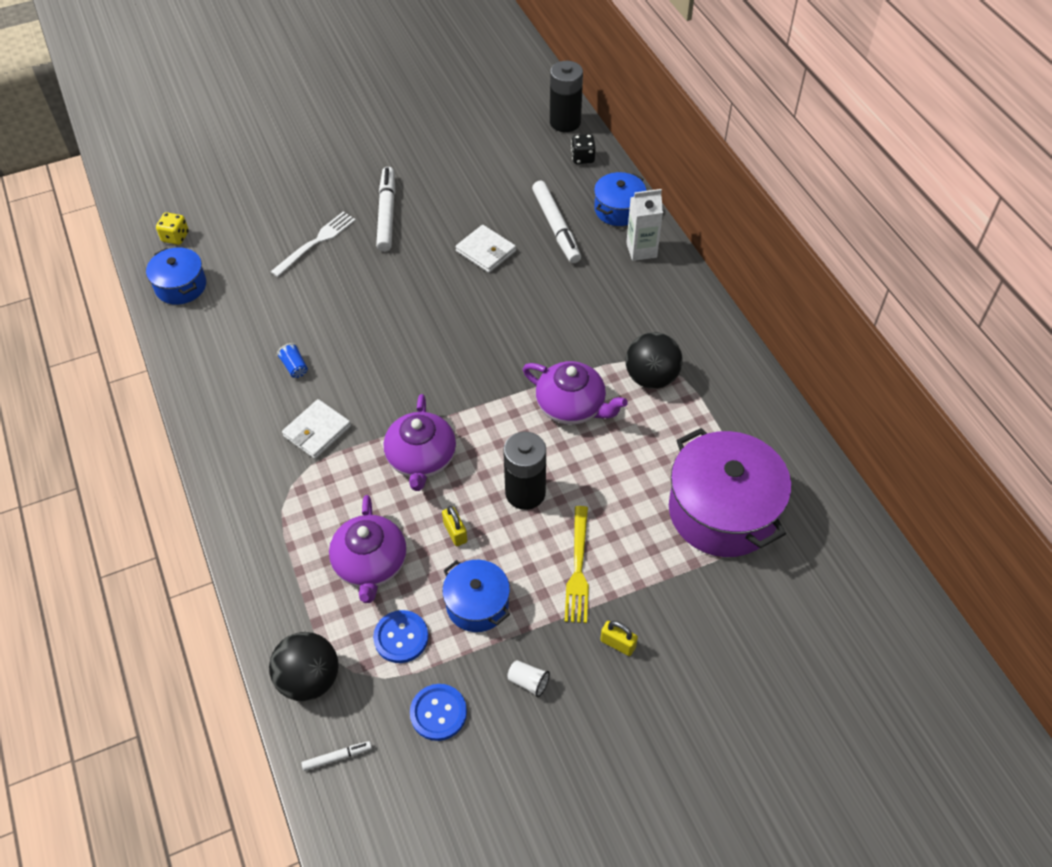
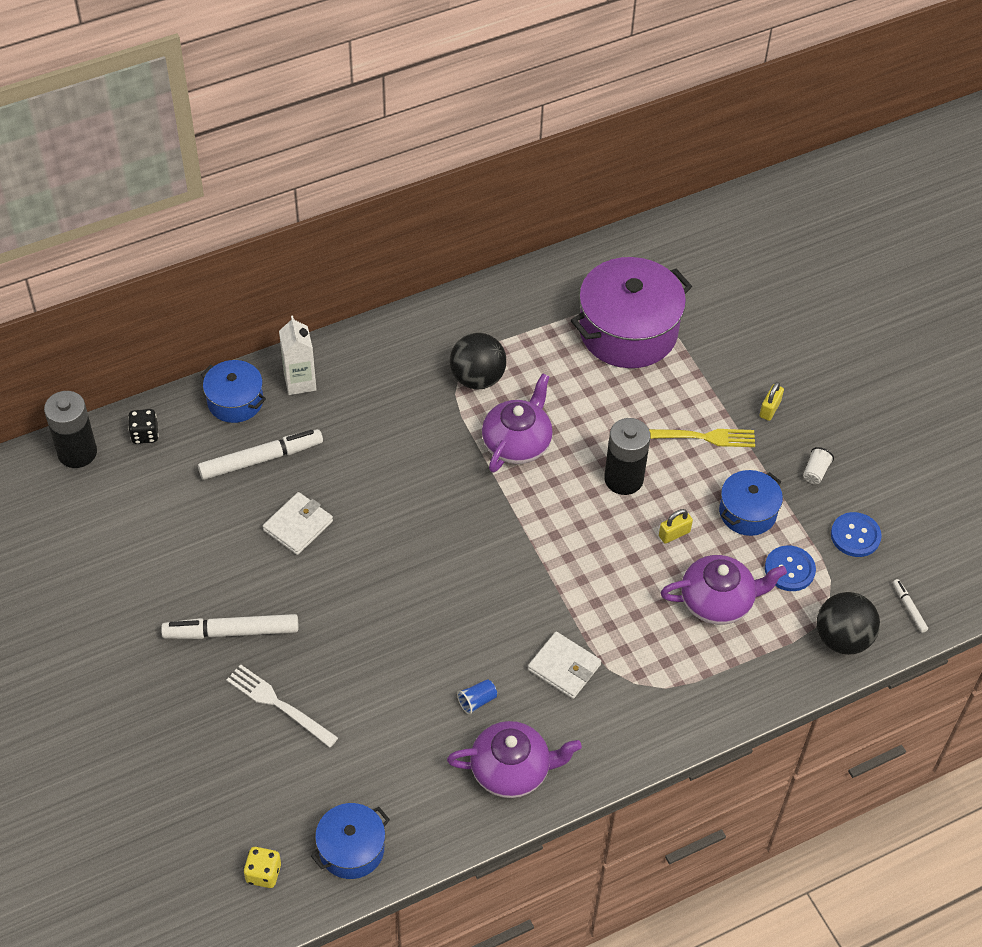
camera: 95 degrees left, 0 degrees up
(421, 459) = (592, 568): purple teapot -> purple teapot (511, 770)

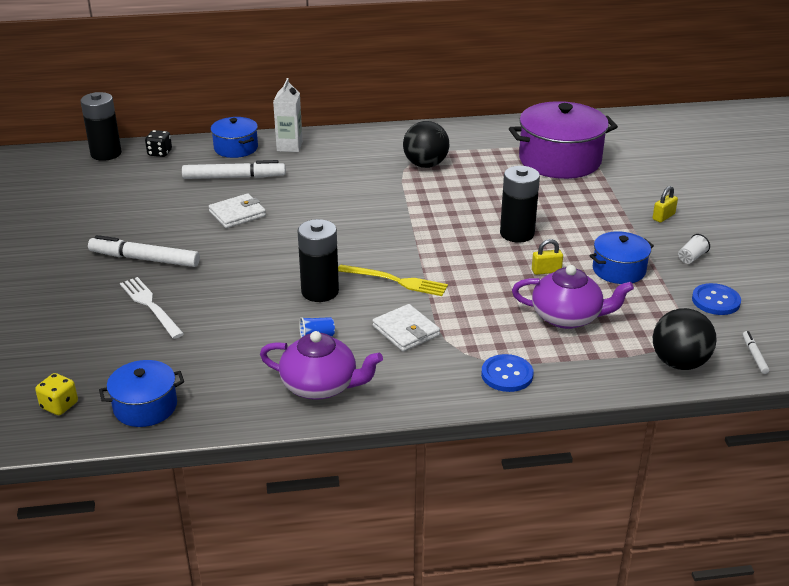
camera: 20 degrees right, 20 degrees down
(450, 632) = (320, 291): none -> black battery
(517, 443) = (438, 201): purple teapot -> none
(700, 437) = (595, 222): yellow fork -> yellow fork (395, 281)
(789, 569) = (644, 310): blue button -> blue button (507, 375)

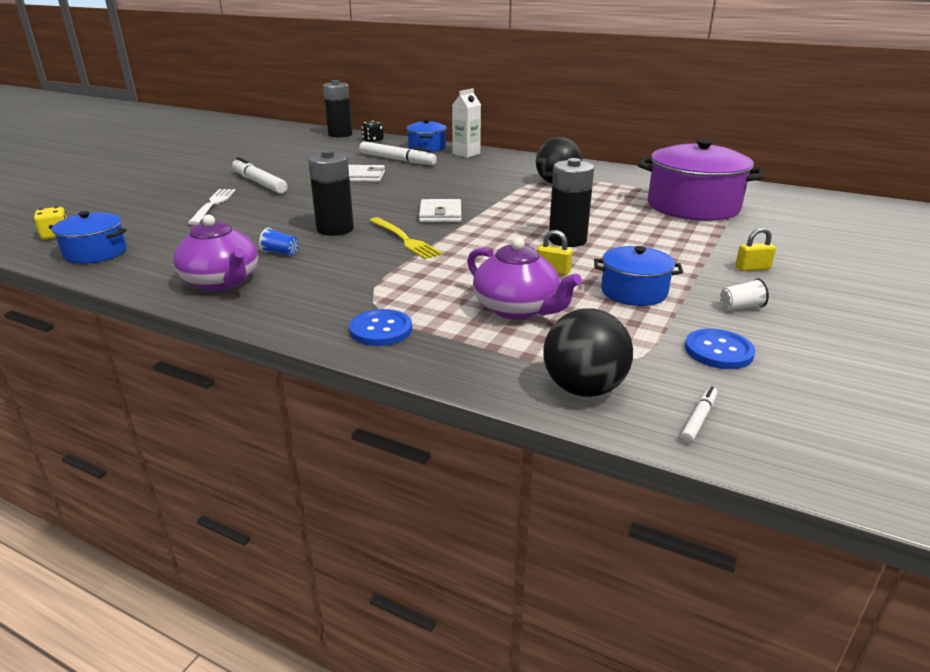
camera: 35 degrees right, 5 degrees down
(406, 331) = (352, 271): white wallet -> white wallet (440, 214)

